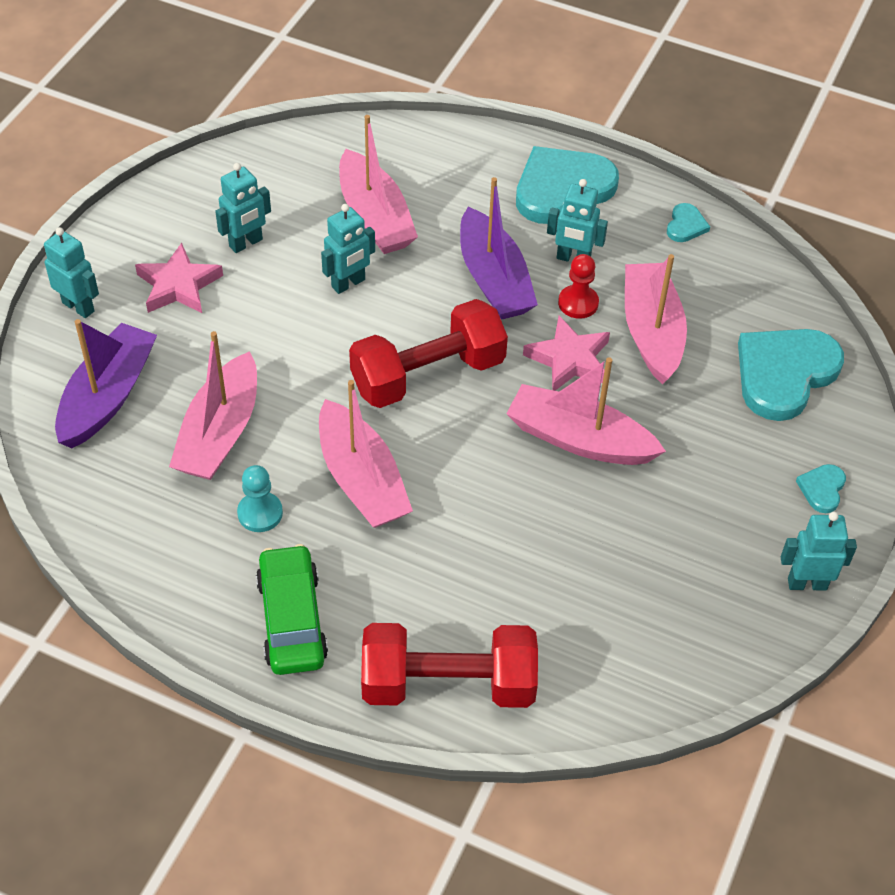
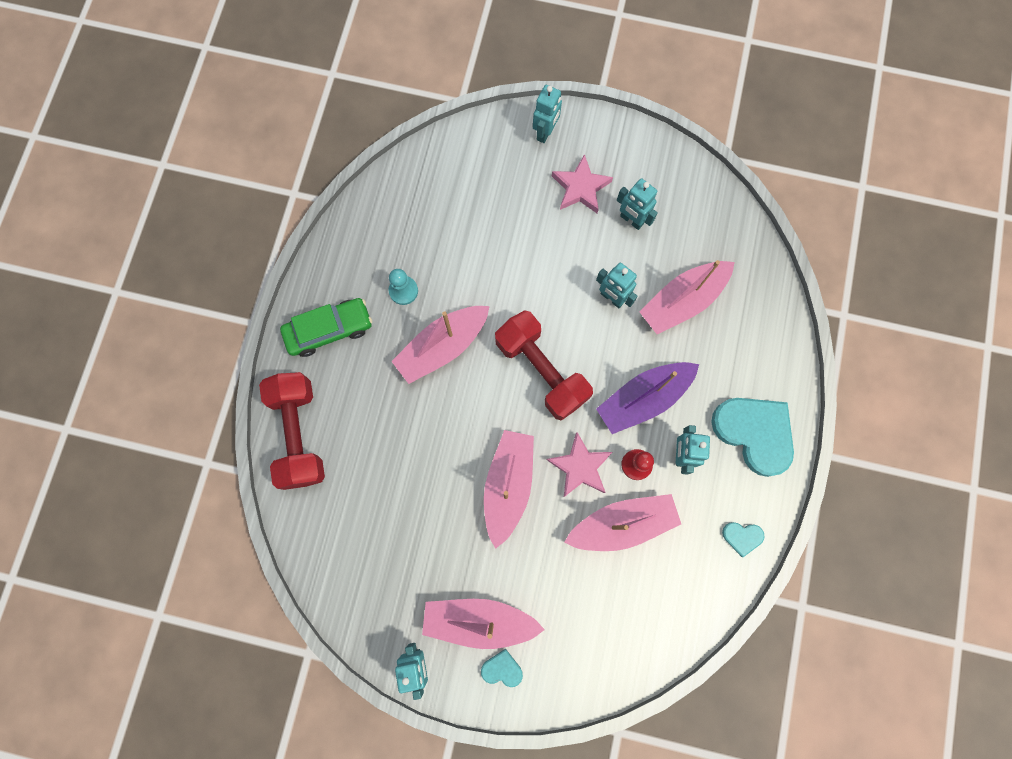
camera: 80 degrees right, 25 degrees up
(107, 396) = (475, 173): purple boat -> none
(220, 433) = (461, 249): pink boat -> pink boat (479, 620)
(784, 374) = (605, 632): turquoise heart -> none

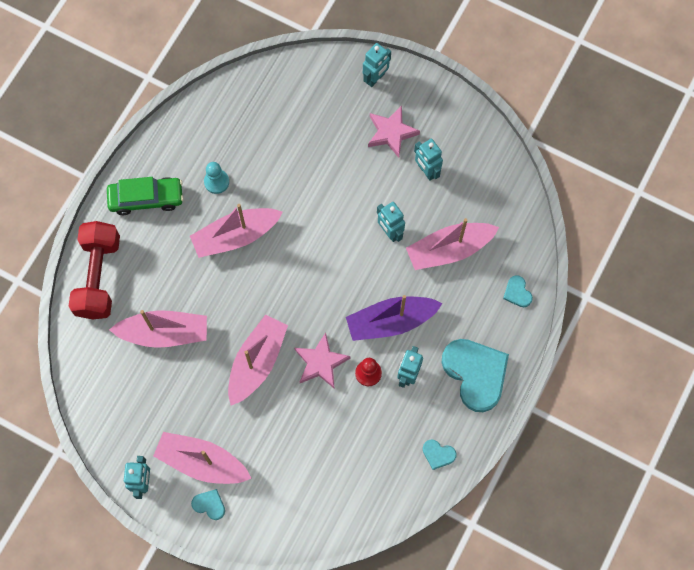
camera: 15 degrees right, 5 degrees down
(541, 370) = (312, 276): red dumbbell -> none
(622, 524) = (341, 417): pink boat -> pink boat (164, 333)
(771, 330) = (517, 292): none -> turquoise heart

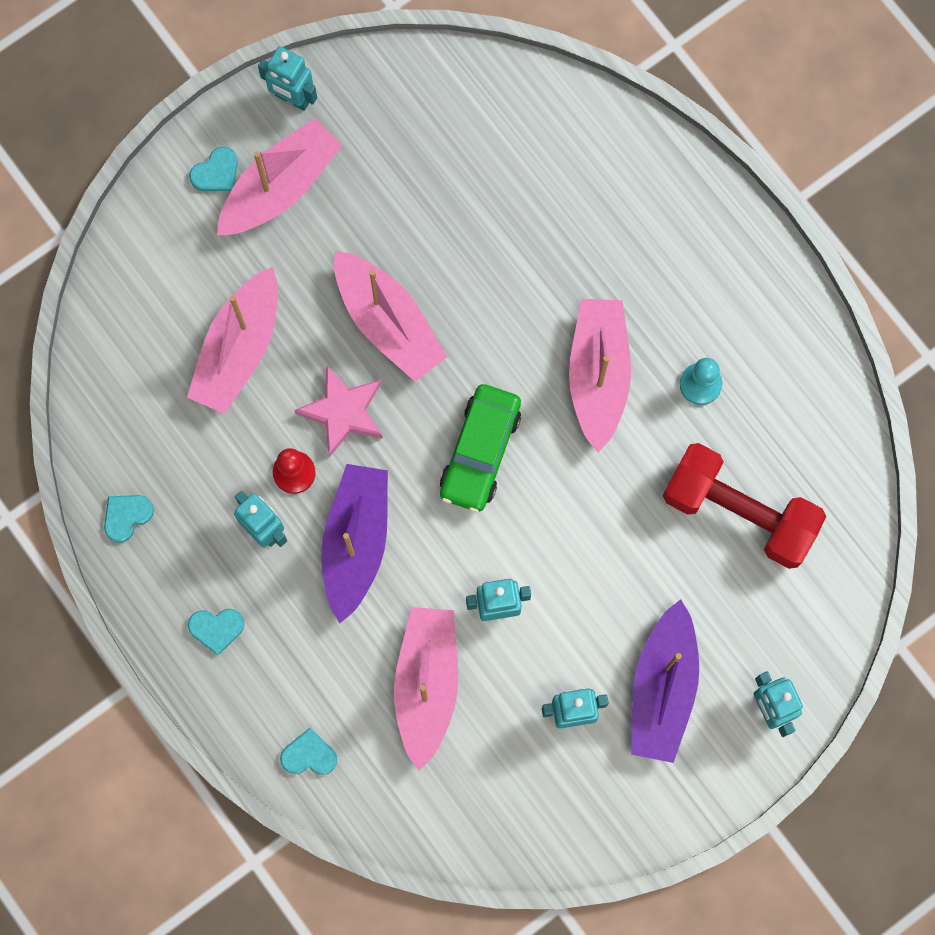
camera: 115 degrees right, 5 degrees up
(98, 276) = (625, 155): red dumbbell -> red dumbbell (739, 512)
(146, 198) = (719, 270): green car -> green car (480, 452)
(164, 333) = (495, 212): pink boat -> pink boat (239, 349)
(391, 133) = (662, 688): pink star -> purple boat
(475, 373) = (216, 629): turquoise heart -> turquoise heart, size x0.44

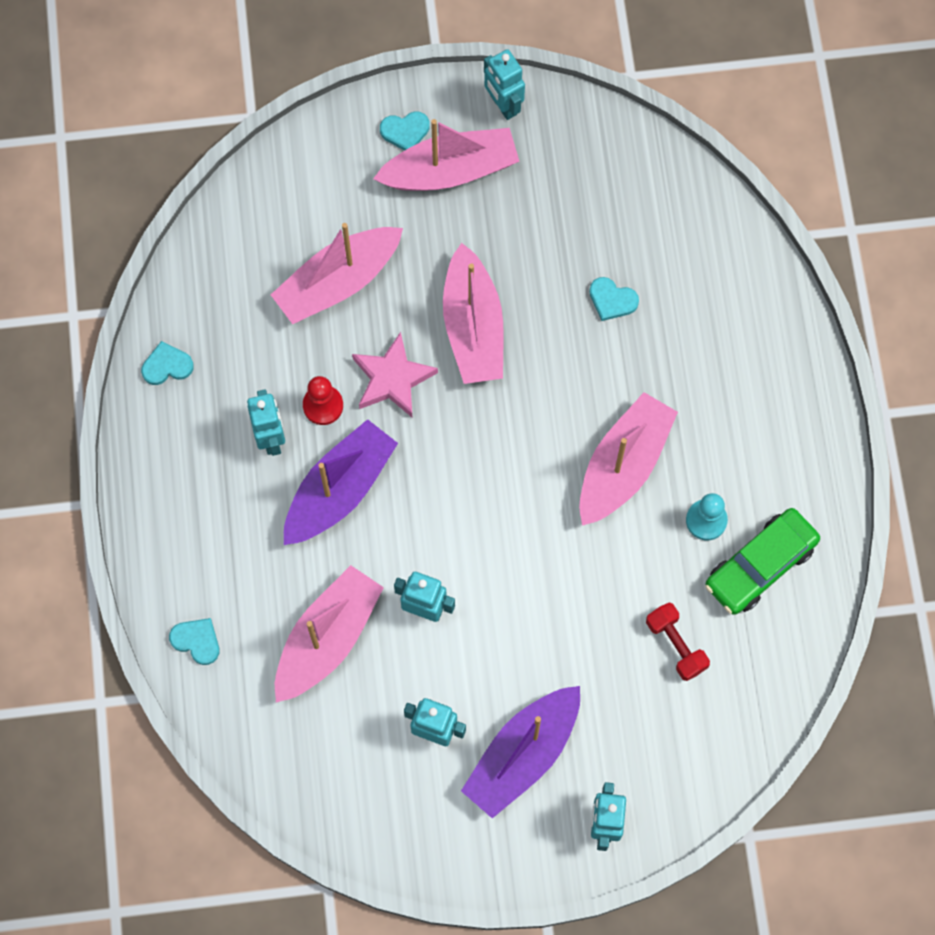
camera: 30 degrees right, 5 degrees down
(216, 629) = (184, 496): turquoise heart -> turquoise heart (612, 300)
(480, 452) = (486, 473): green car -> green car (760, 565)
(739, 512) = (676, 645): red dumbbell -> red dumbbell, size x0.50

